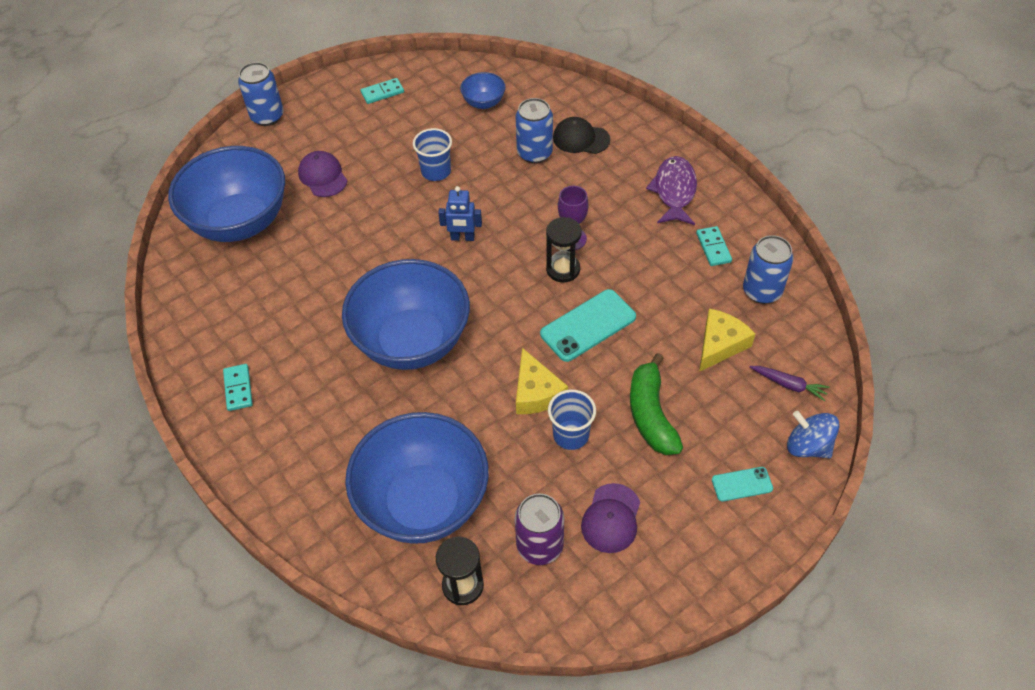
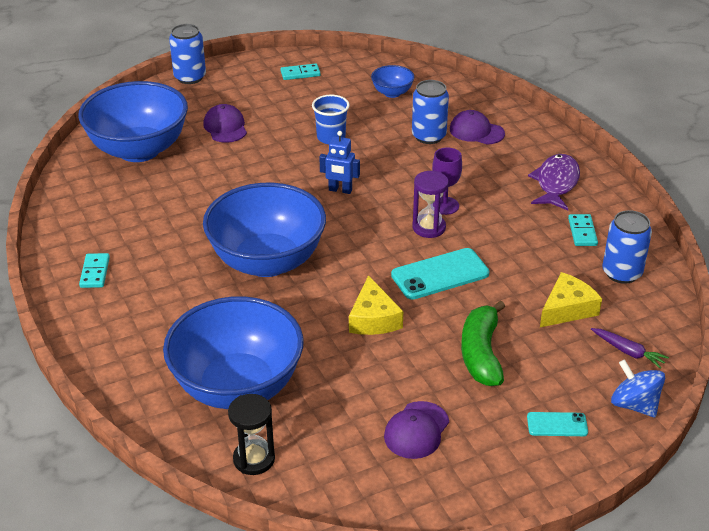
camera: 10 degrees right, 15 degrees down
(540, 545) = (339, 440): purple can -> none
(563, 269) = (429, 228): black hourglass -> purple hourglass
(571, 435) = (397, 357): blue cup -> none
(581, 139) = (476, 131): black cap -> purple cap

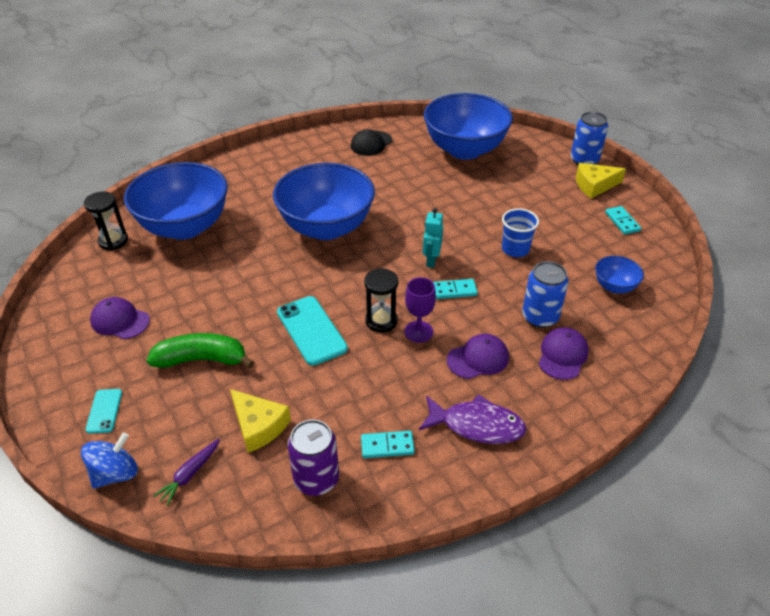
camera: 85 degrees right, 5 degrees up
(95, 220) = (371, 143): none -> black cap
(95, 272) = (311, 152): turquoise domino -> turquoise domino (454, 290)
(225, 127) = (511, 187): purple cap -> purple cap (478, 358)
(340, 190) = (431, 260): blue robot -> turquoise robot
(373, 318) = (253, 290): yellow cheese -> yellow cheese (594, 185)
(429, 228) = (381, 321): purple hourglass -> black hourglass
(621, 273) = (316, 479): blue can -> purple can

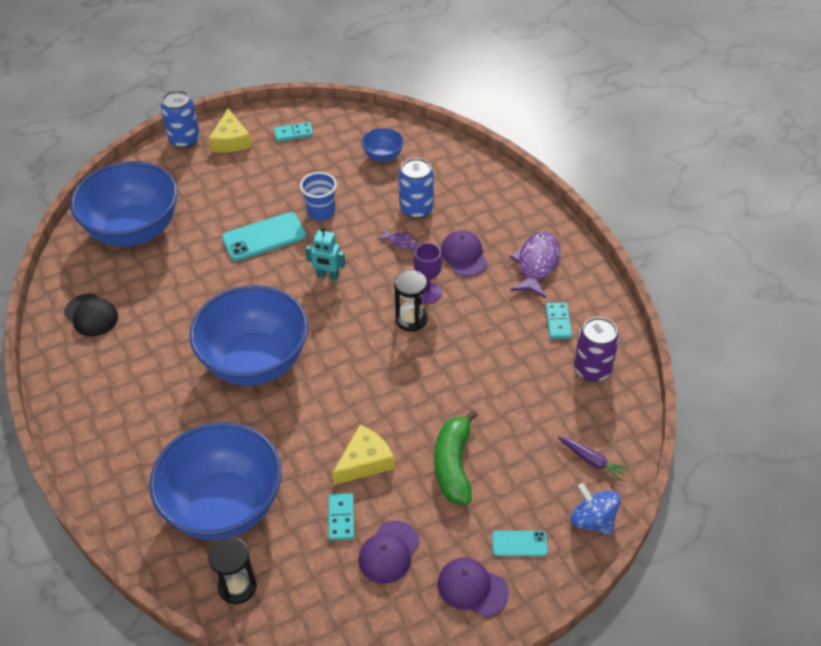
camera: 85 degrees left, 5 degrees up
(258, 426) = (537, 412): yellow cheese -> yellow cheese (364, 461)
(311, 330) = (419, 374): turquoise phone -> turquoise phone (264, 237)
(454, 290) = (375, 262): turquoise domino -> turquoise domino (341, 518)
(487, 308) = (401, 242): none -> purple fish
(562, 355) = (463, 202): purple cap -> purple cap (472, 588)

